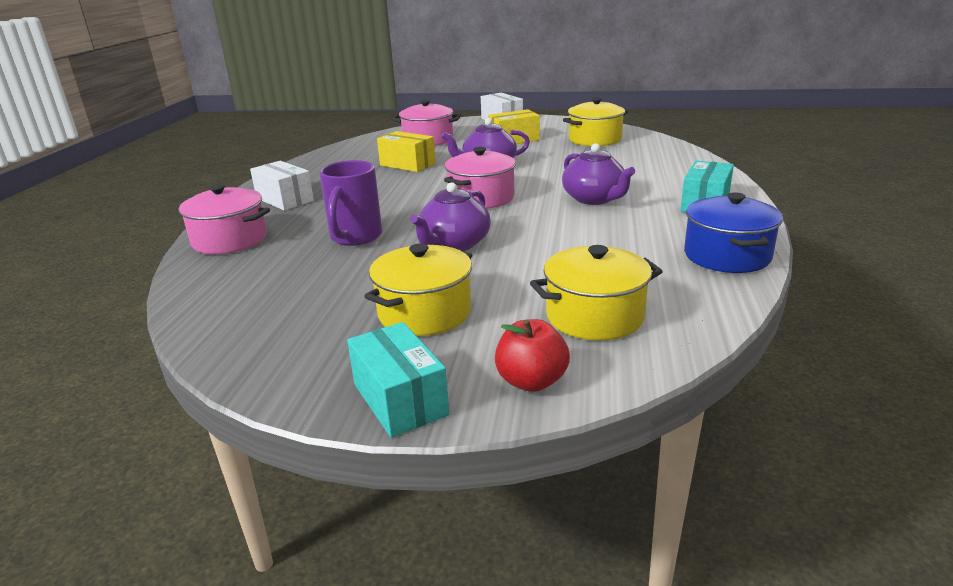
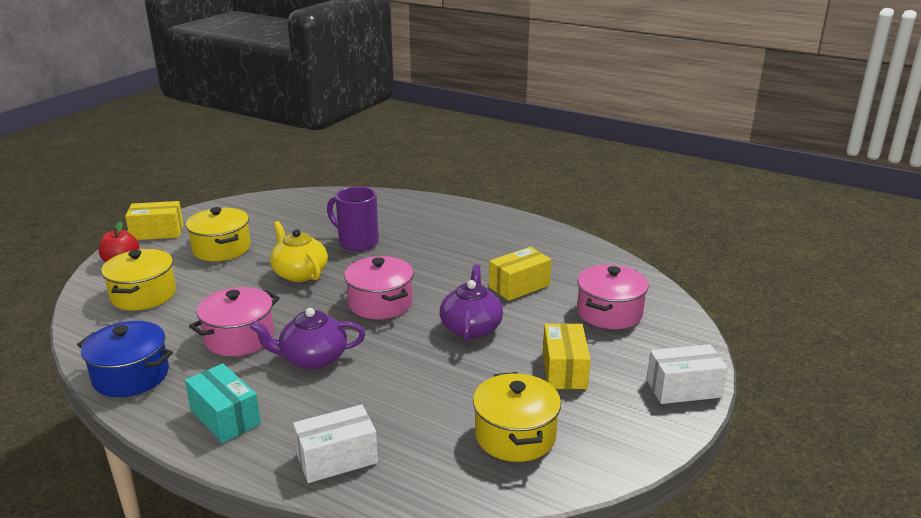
camera: 110 degrees right, 0 degrees up
(230, 240) = (402, 205): pink pot -> pink pot (239, 338)
(284, 199) = (469, 225): white box -> white box (337, 458)
(400, 399) = (157, 232): turquoise box -> yellow box
(454, 244) = (299, 273): purple teapot -> yellow teapot

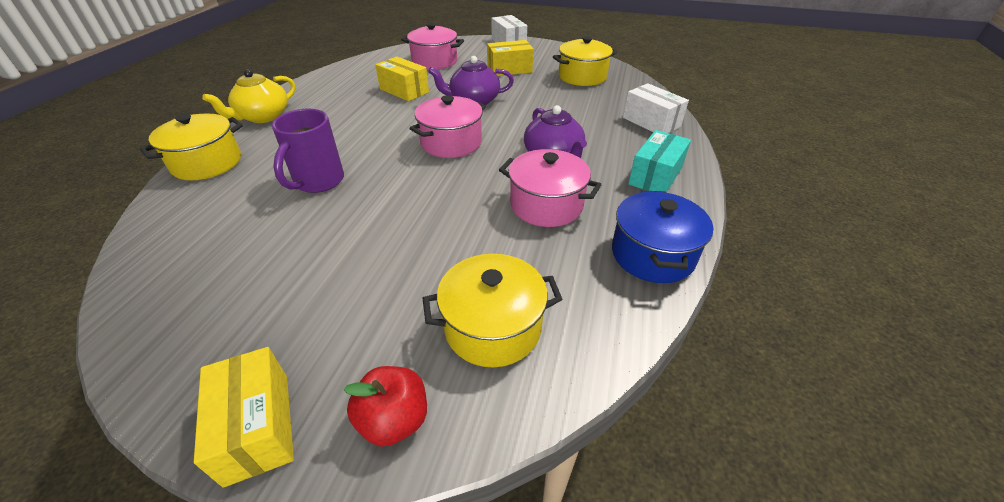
camera: 105 degrees left, 15 degrees up
(221, 249) = (335, 297): yellow pot -> yellow pot (207, 163)
(299, 273) = (401, 203): yellow teapot -> yellow teapot (263, 116)

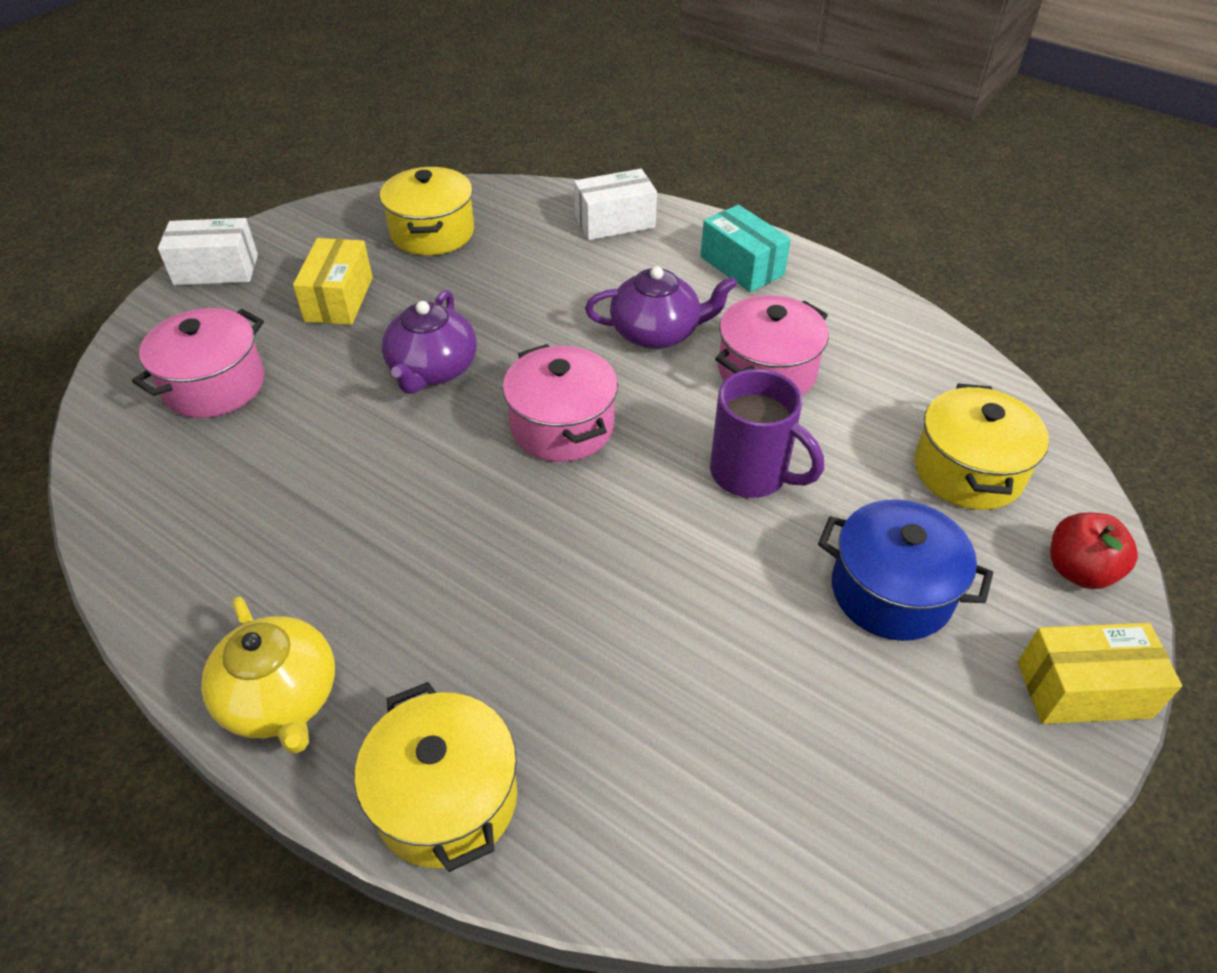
camera: 70 degrees left, 5 degrees up
(318, 182) = (604, 611): purple mug -> purple mug (752, 474)
(404, 91) = (322, 451): yellow box -> none
(652, 254) = (883, 321): blue pot -> blue pot (891, 591)

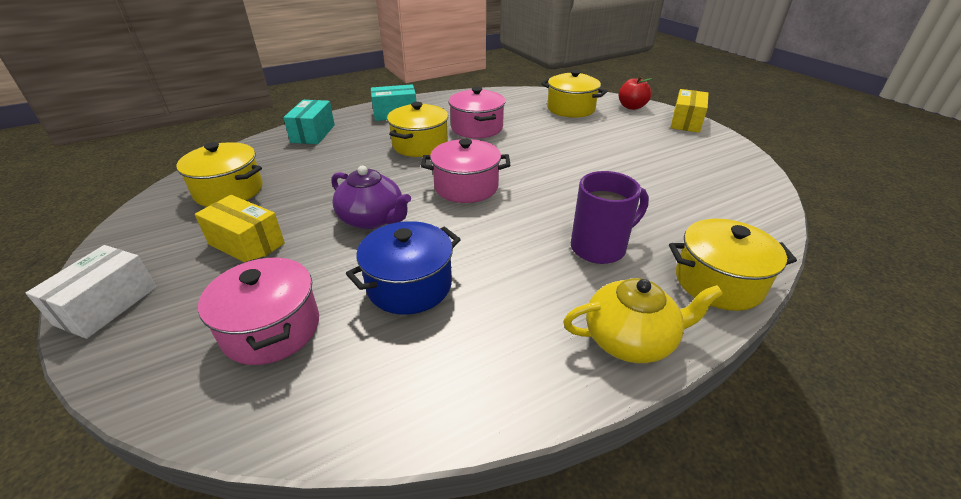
camera: 65 degrees left, 10 degrees down
(615, 222) = (313, 133): white box -> turquoise box
(656, 333) = (420, 145): purple teapot -> yellow pot
(752, 474) = (541, 148): purple mug -> purple mug (600, 247)
(891, 591) = (626, 139): blue pot -> blue pot (409, 285)

